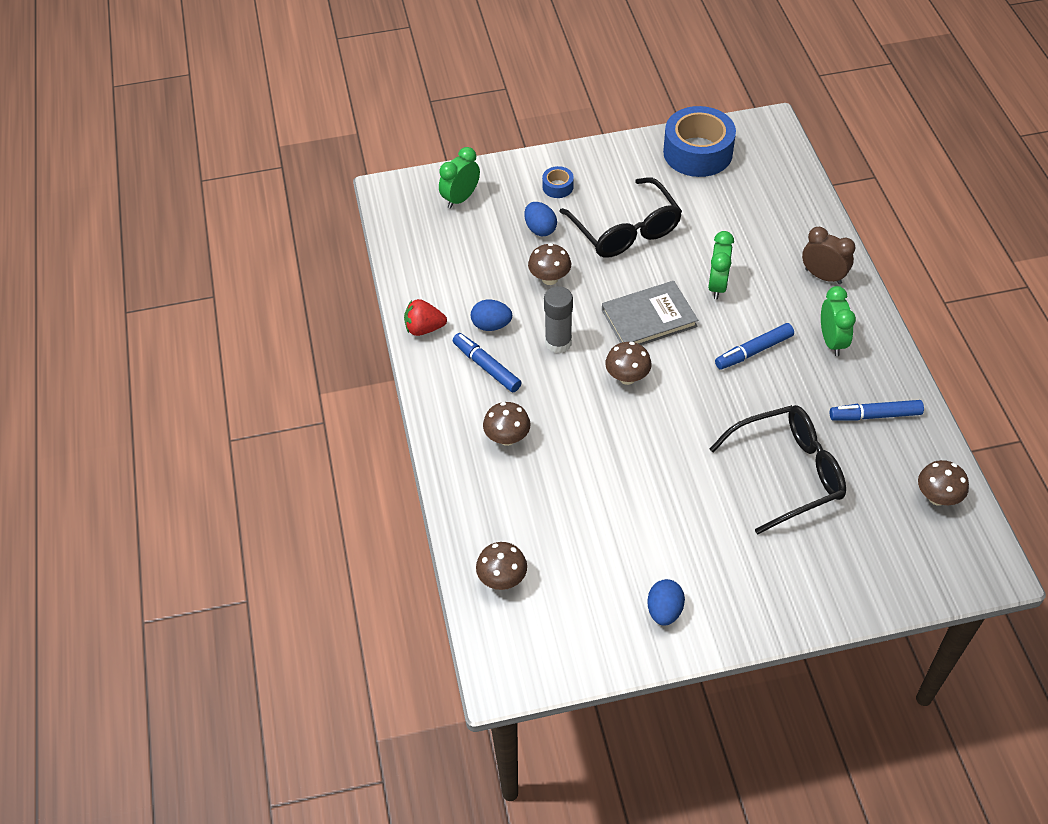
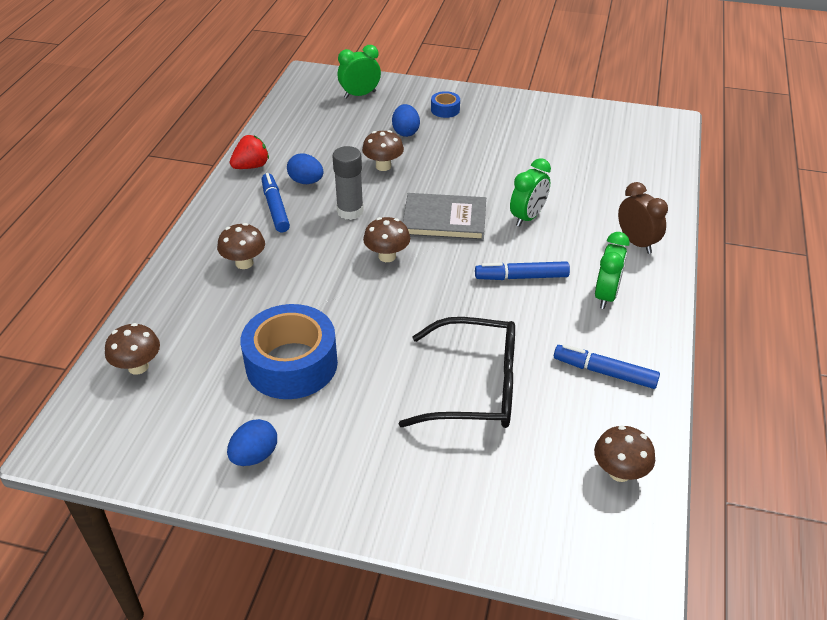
camera: 25 degrees right, 10 degrees down
(424, 328) = (251, 166): red strawberry -> red strawberry turned 120 degrees clockwise
(625, 229) = (477, 153): black glasses -> none
(697, 152) = (587, 121): blue tape -> blue tape (291, 364)

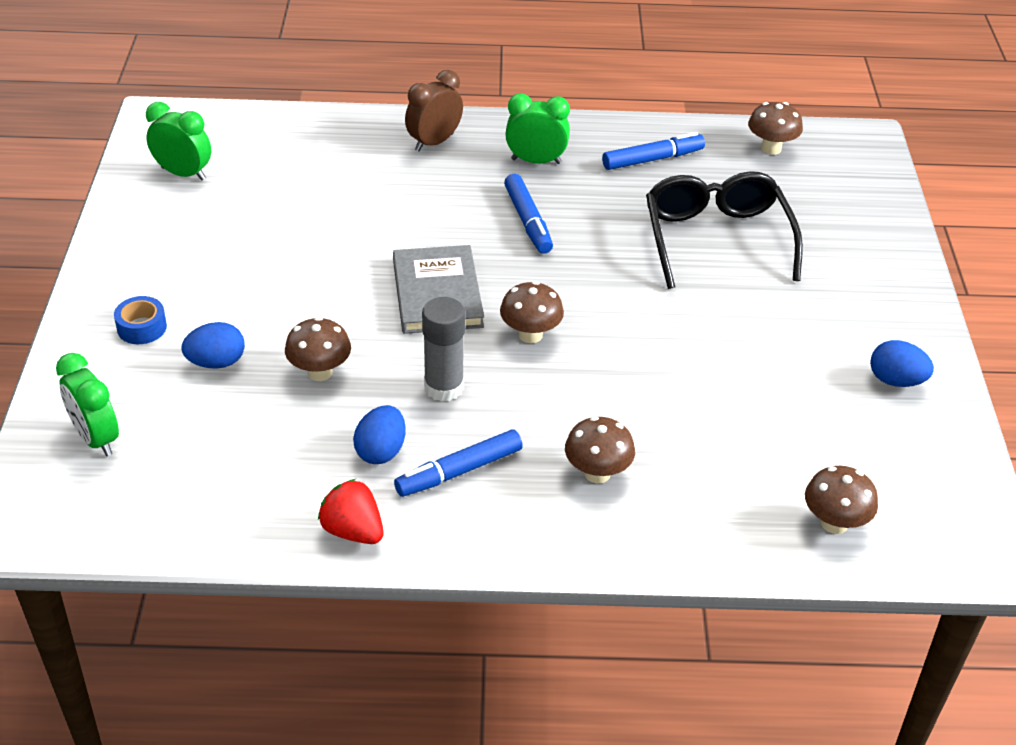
camera: 105 degrees left, 0 degrees up
(291, 364) = (756, 382): blue tape -> none
(527, 217) = (409, 224): green clock -> green clock (183, 173)
(604, 372) = (652, 159): blue marker -> blue marker turned 120 degrees counterclockwise

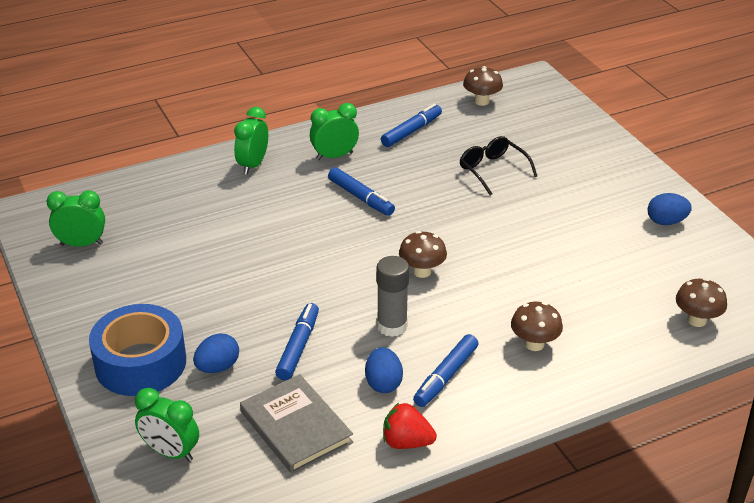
camera: 25 degrees left, 5 degrees down
(142, 327) = (140, 363): blue tape -> blue tape, size x2.27
(320, 372) = (298, 347): brown mushroom -> blue marker
(434, 142) = (253, 165): brown clock -> green clock
(437, 294) = (337, 266): grey book -> grey book (295, 427)
(716, 240) = (493, 170): black glasses -> black glasses, size x0.62

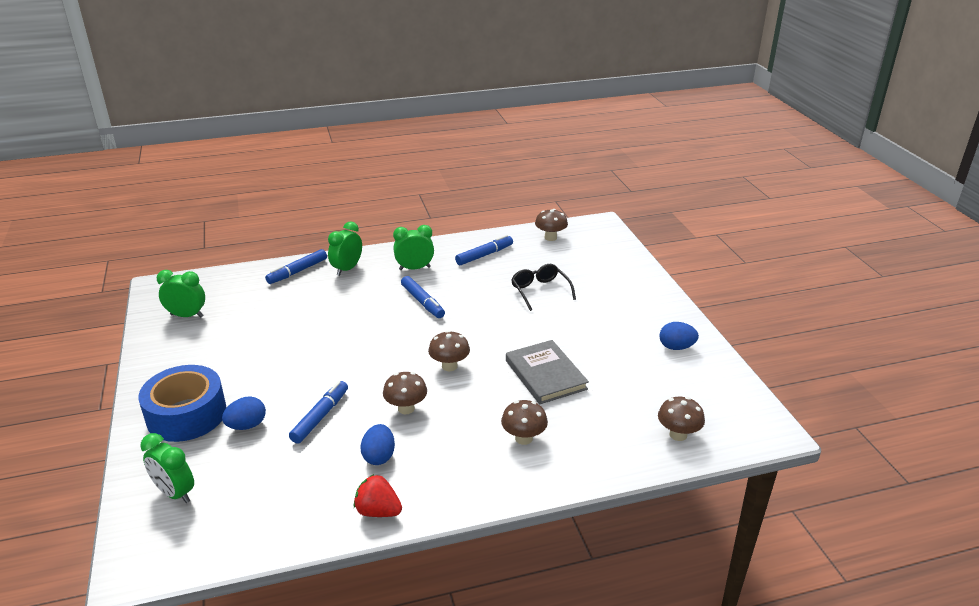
camera: 10 degrees right, 5 degrees down
(295, 427) = (288, 485): grey book -> grey book (545, 375)
(392, 326) = (406, 408): grey glue stick -> brown mushroom
(446, 376) = (435, 457): blue marker -> blue marker (297, 272)

